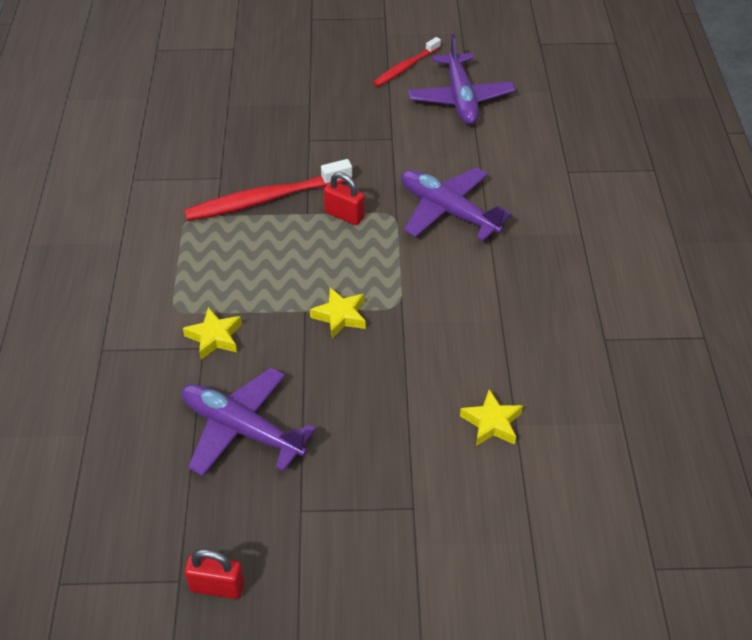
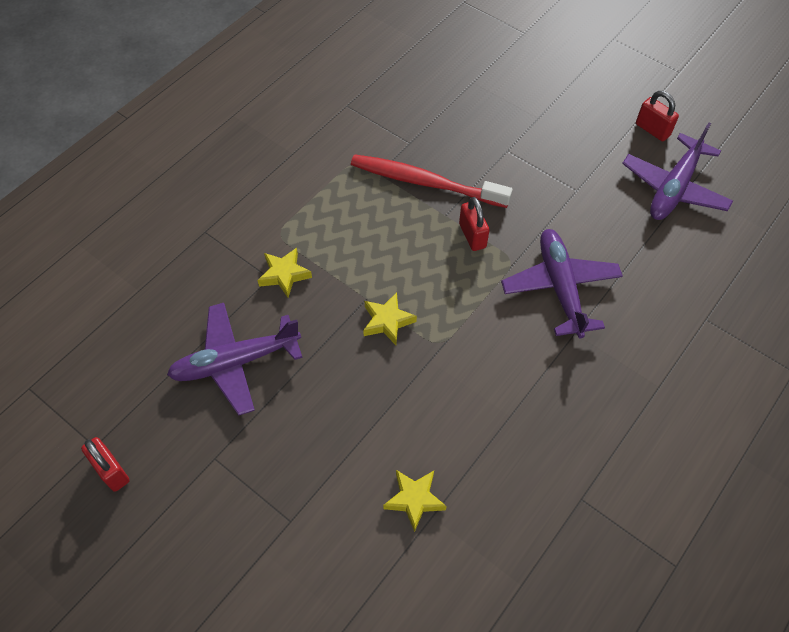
camera: 40 degrees right, 10 degrees up
(241, 429) = (235, 362): purple plane -> purple plane turned 90 degrees counterclockwise
(405, 67) = (652, 130): red toothbrush -> red padlock

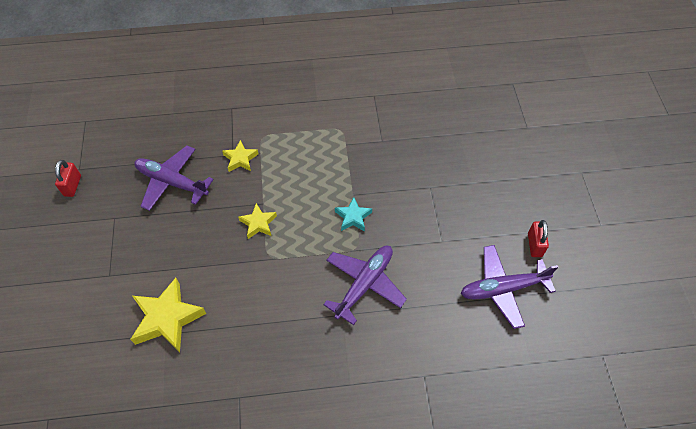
camera: 45 degrees right, 0 degrees up
(414, 500) = (167, 318): yellow star -> yellow star, size x1.80
(425, 182) = (364, 169): red toothbrush -> none
(472, 236) = (353, 217): red padlock -> turquoise star

